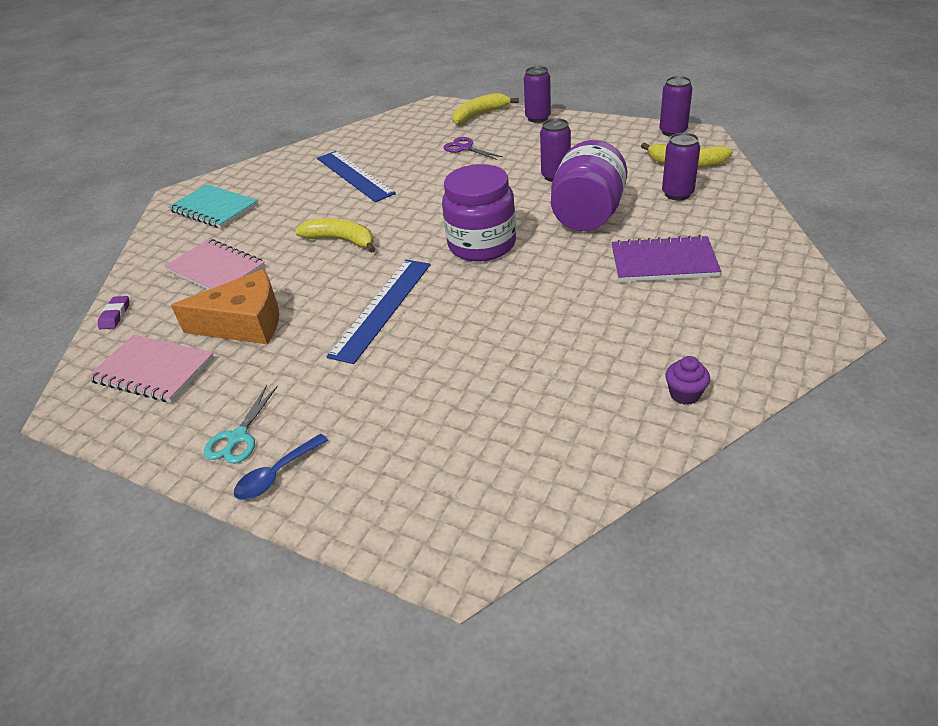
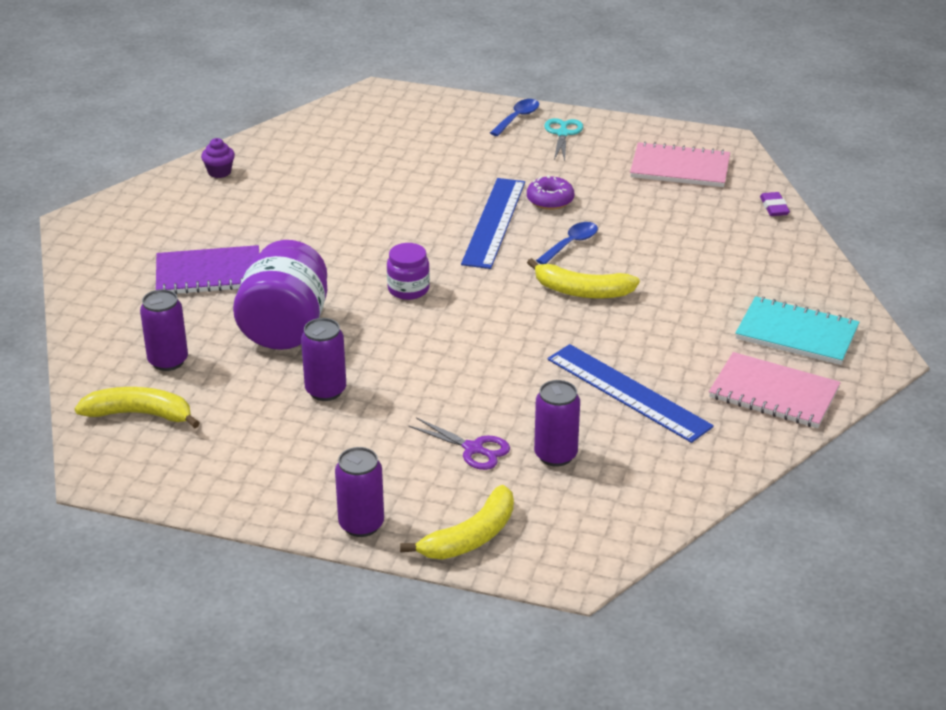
camera: 165 degrees right, 5 degrees down
(216, 269) = (710, 254): pink notebook -> pink notebook (774, 393)
(245, 323) = (626, 205): orange cheese -> none
(314, 333) = (550, 200): none -> purple donut
(324, 283) = (571, 244): none -> blue spoon
(482, 245) = (408, 289): purple jar -> purple jar, size x0.53
(673, 132) = (138, 483): purple can -> purple can (555, 455)

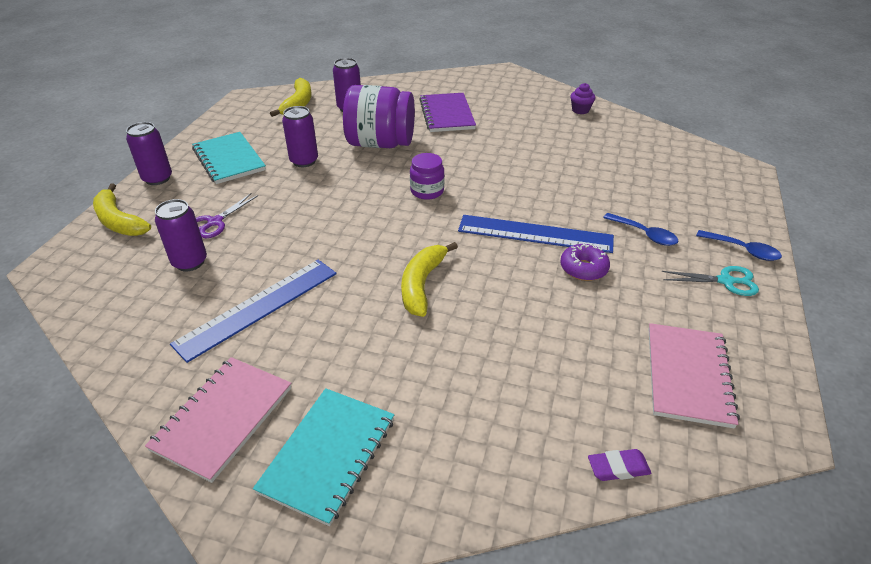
camera: 90 degrees right, 5 degrees up
(313, 462) = (229, 160): none -> turquoise notebook
(571, 244) = (504, 280): blue spoon -> blue spoon (644, 234)

